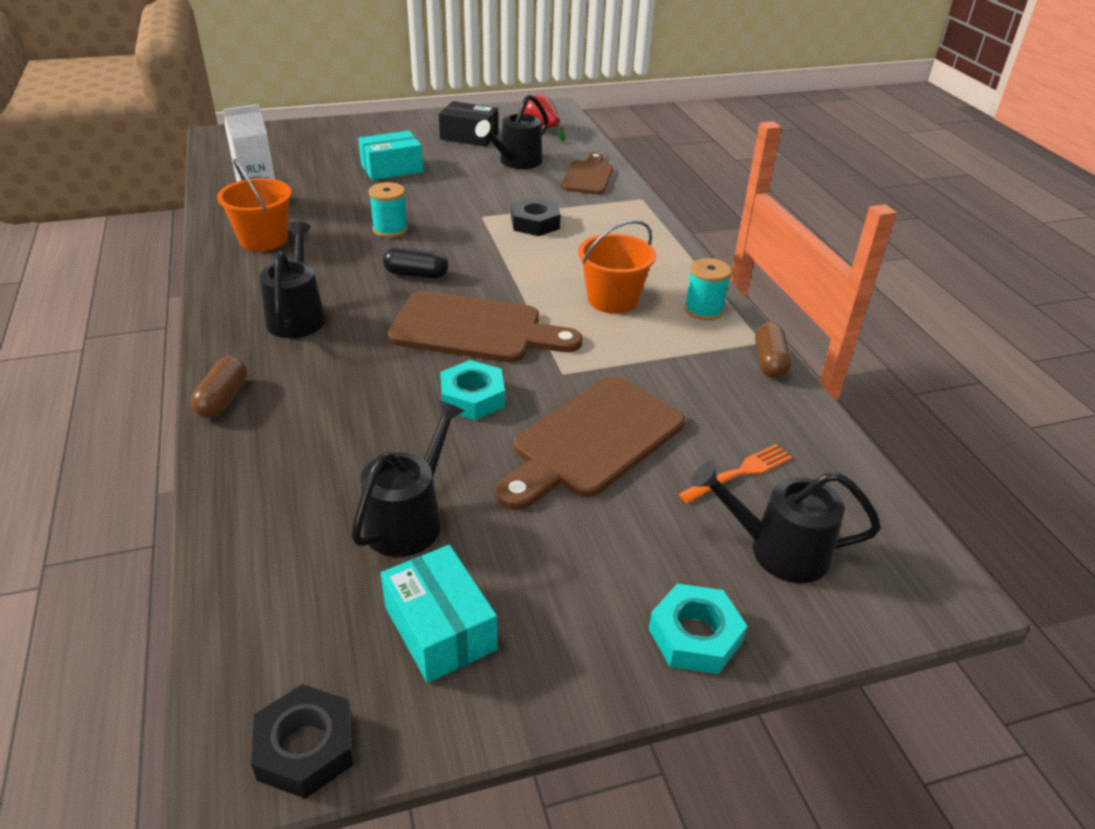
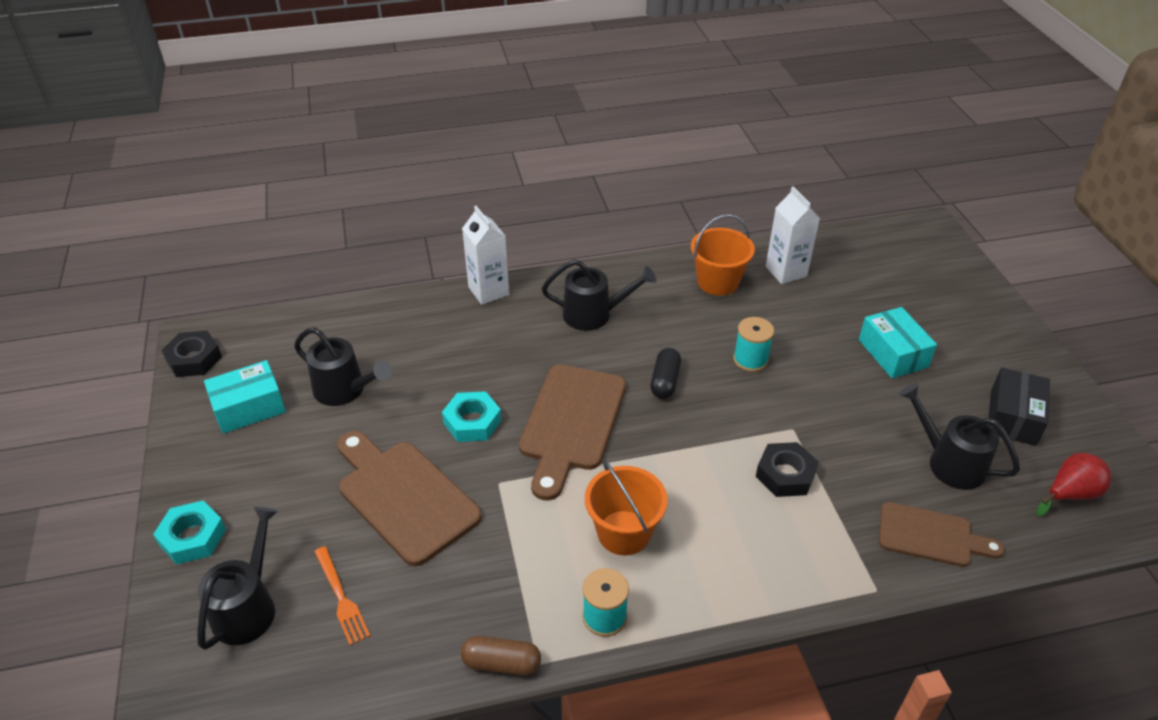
camera: 95 degrees right, 5 degrees up
(222, 399) = (488, 291): brown capsule -> white carton

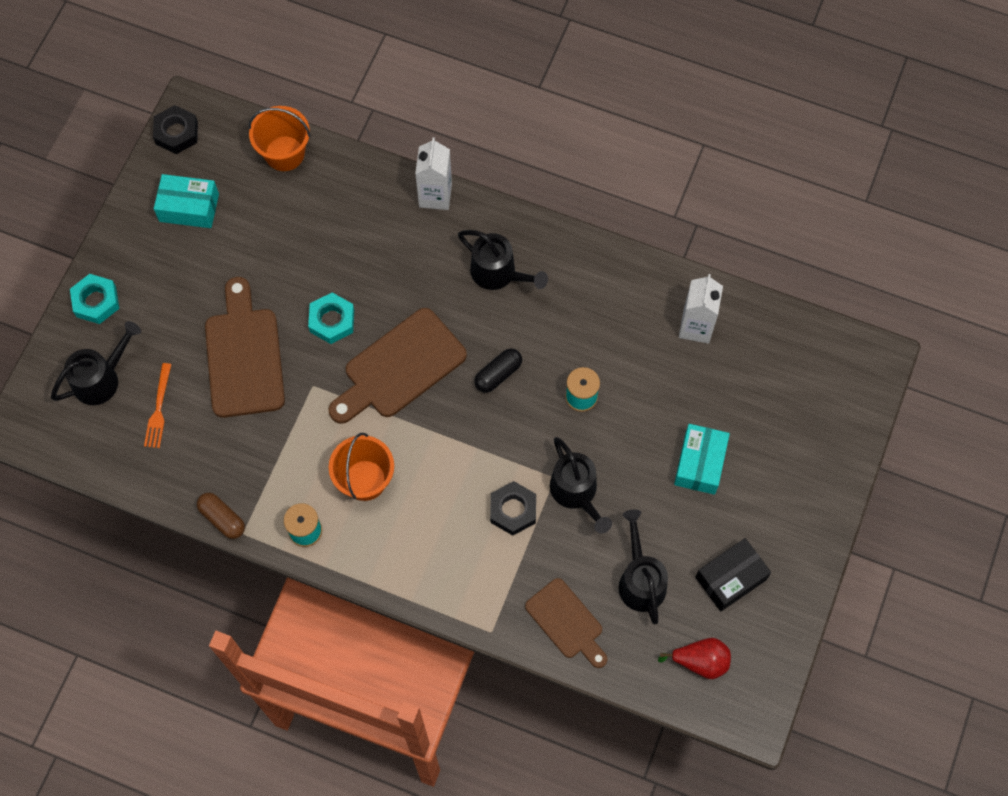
camera: 35 degrees right, 25 degrees up
(345, 390) = (263, 233): black watering can -> black watering can (577, 493)
(718, 282) = (628, 302): orange bucket -> orange bucket (284, 153)

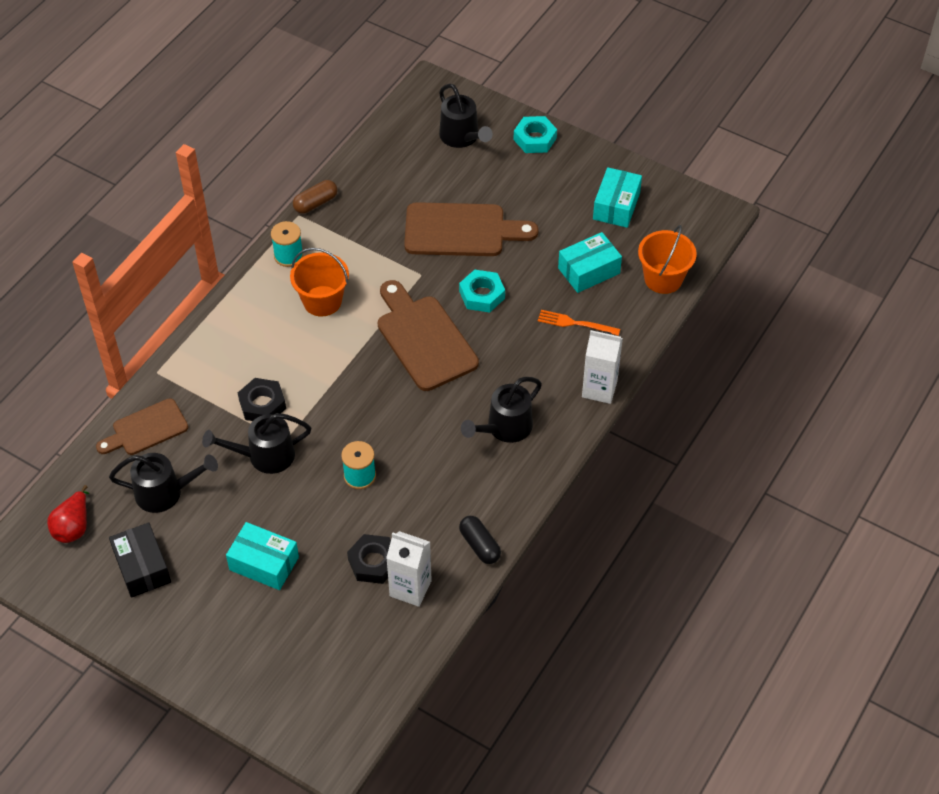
camera: 100 degrees right, 15 degrees down
(158, 410) = (424, 171): orange fork -> orange fork (574, 323)
(176, 133) = (696, 203): black nut -> black nut (373, 562)
(284, 223) = (589, 271): none -> turquoise box
(498, 374) = (399, 412): black capsule -> black capsule (480, 545)

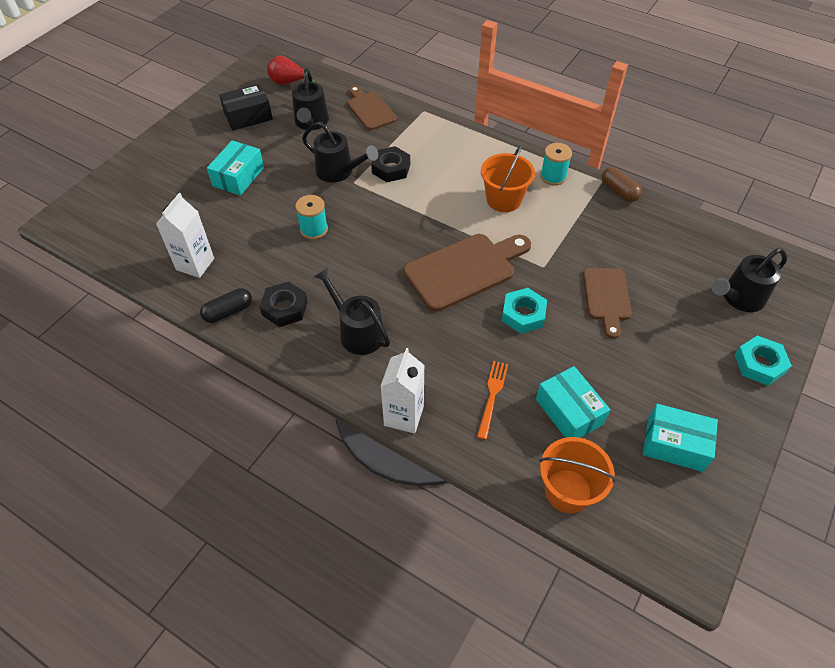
camera: 90 degrees right, 0 degrees up
(264, 456) = (339, 172): black watering can -> black watering can turned 135 degrees clockwise
(373, 562) = (226, 240): black nut -> black nut (285, 308)
(461, 230) = (606, 297): brown cutting board -> brown cutting board, size x0.63

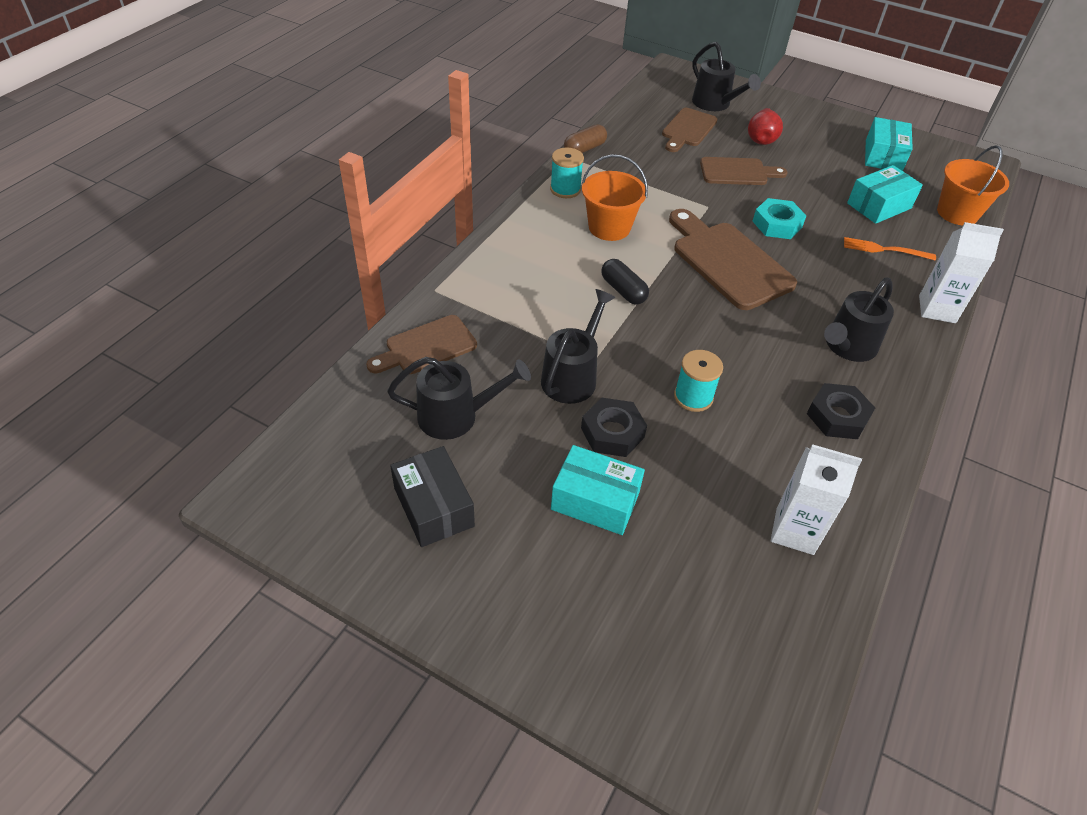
camera: 95 degrees left, 5 degrees down
(228, 312) = (865, 476): black capsule -> black capsule (623, 290)
(288, 83) = (339, 457): red pear -> red pear (761, 139)
(391, 168) = (561, 322): black nut -> black nut (612, 432)
(677, 268) = (688, 129): none -> brown cutting board
(759, 364) = (784, 106): turquoise nut -> none

